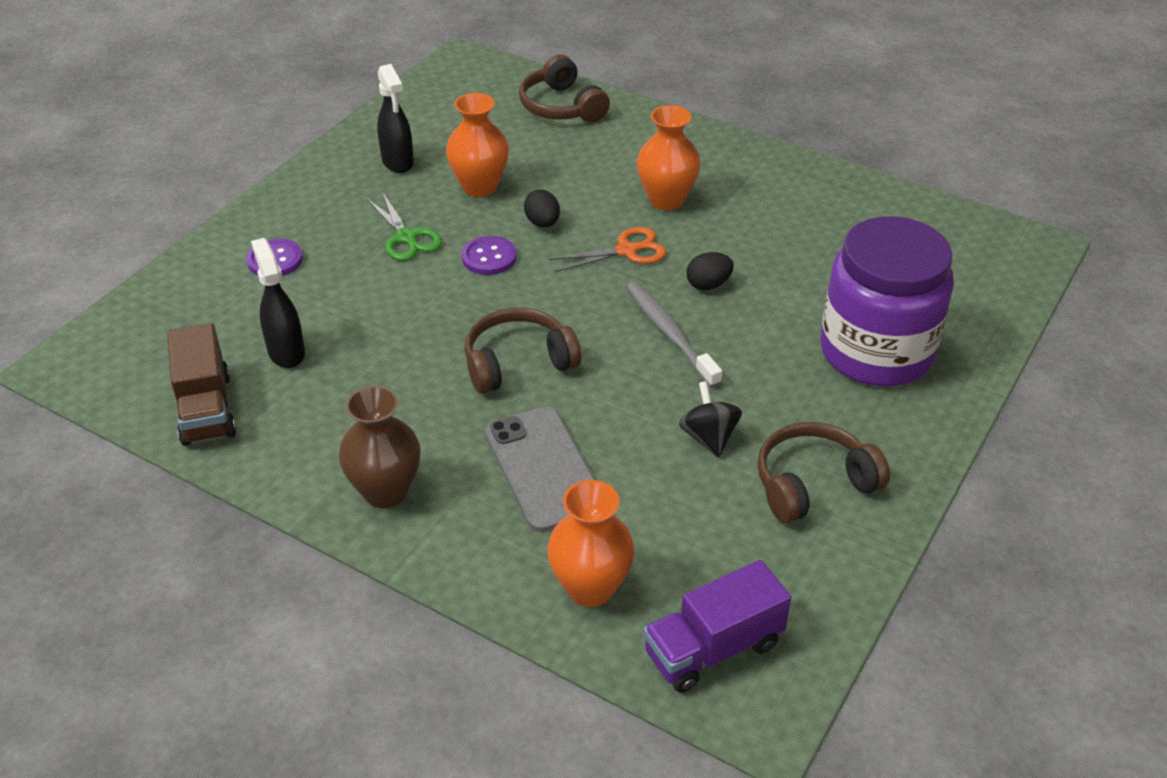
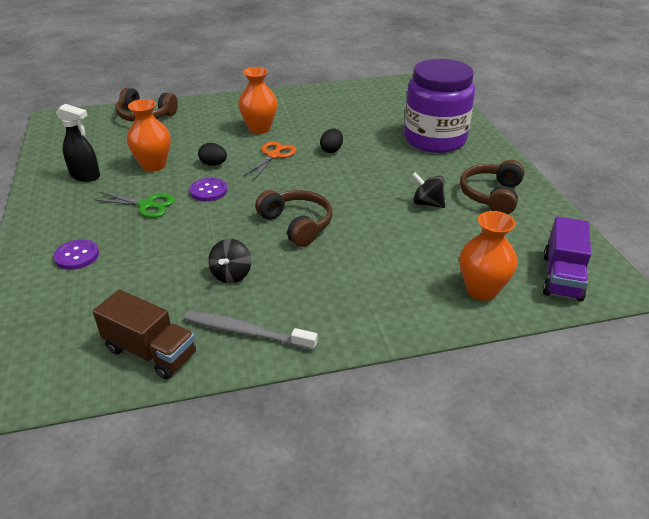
camera: 45 degrees left, 5 degrees down
(286, 352) = (158, 293): black spray bottle -> none
(373, 378) = (231, 274): none -> black spinning top
(385, 491) = (324, 319): brown vase -> none
(518, 362) = (297, 224): brown headphones -> brown headphones turned 120 degrees clockwise
(543, 469) = (382, 258): grey phone -> none
(669, 333) = (346, 176): grey toothbrush -> grey toothbrush (246, 332)

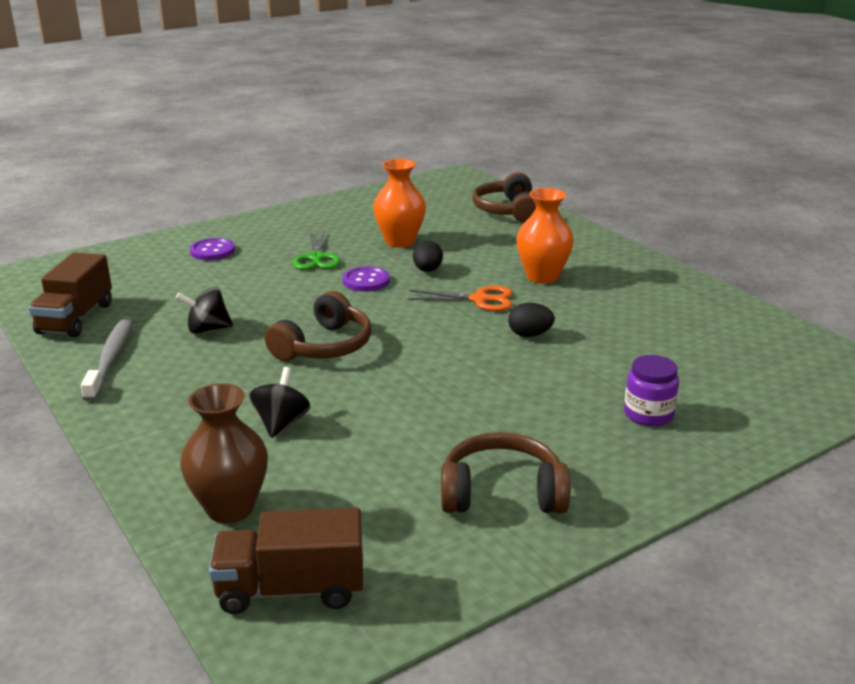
camera: 70 degrees right, 10 degrees down
(85, 176) = (353, 218): black spray bottle -> none
(427, 203) = (435, 433): black spinning top -> black spinning top (281, 423)
(435, 139) = (648, 414): purple jar -> purple jar, size x0.42
(481, 290) = (230, 508): orange vase -> brown vase
(562, 277) = (291, 589): purple truck -> brown truck

